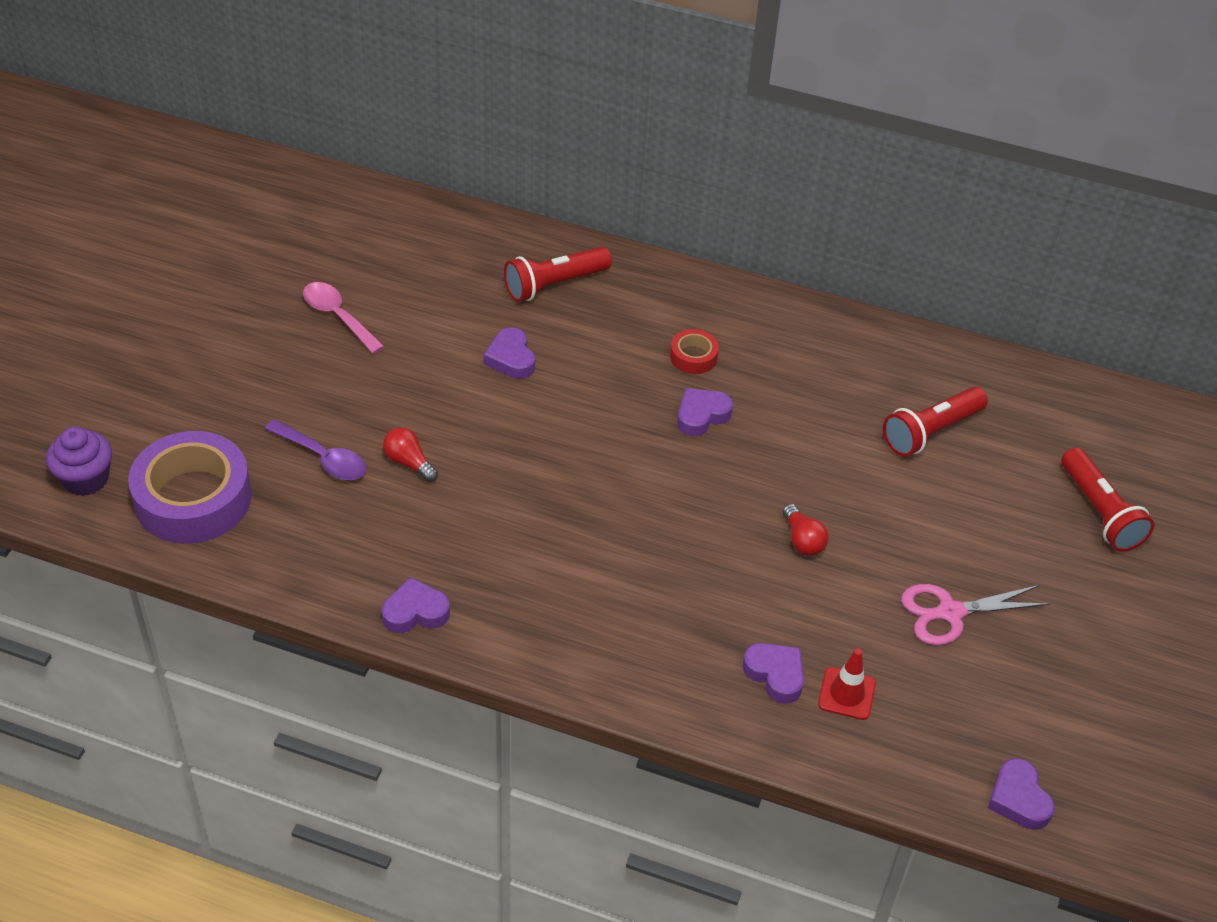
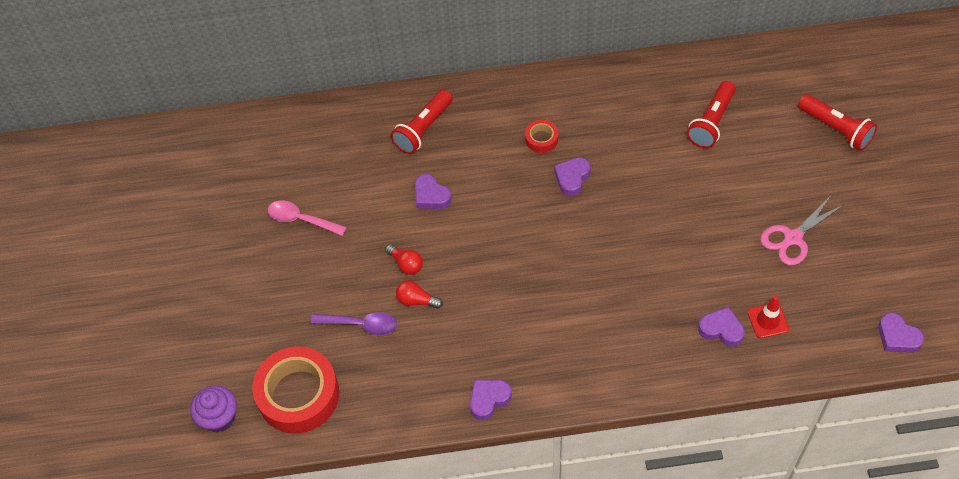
camera: 20 degrees left, 10 degrees up
(193, 498) = (298, 395): purple tape -> red tape
(802, 540) = (682, 233): red light bulb -> red light bulb (406, 264)

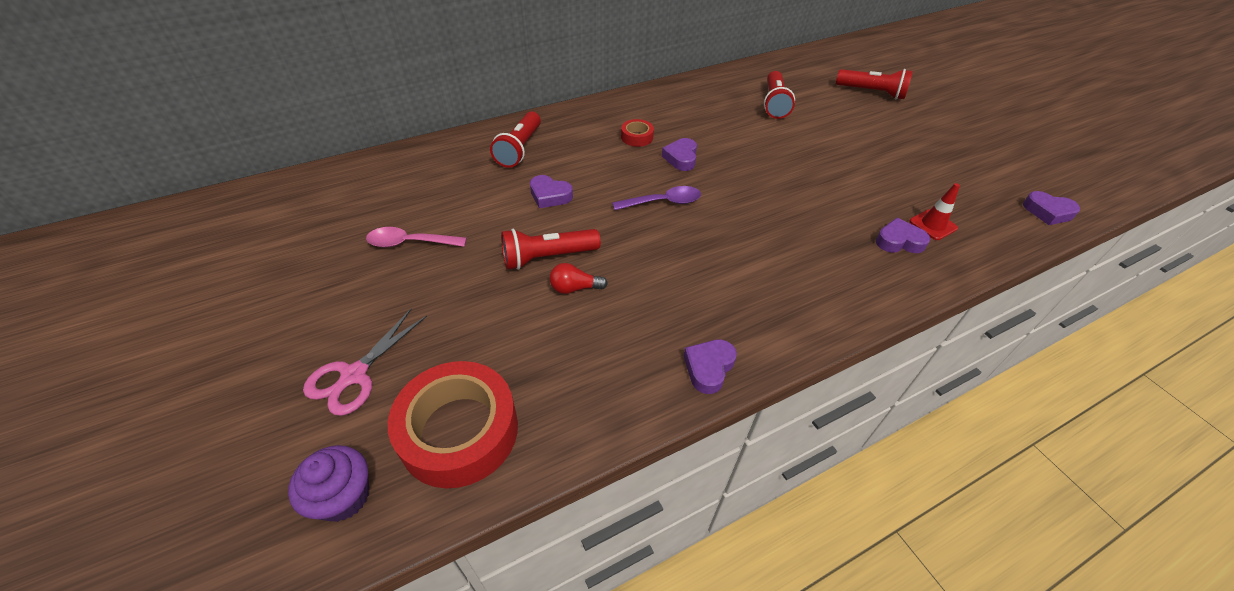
camera: 25 degrees left, 10 degrees down
(361, 325) = (517, 328): purple spoon -> purple spoon (663, 202)
(406, 264) = (548, 257): red light bulb -> red flashlight
(793, 238) = (900, 162): pink scissors -> pink scissors (354, 375)

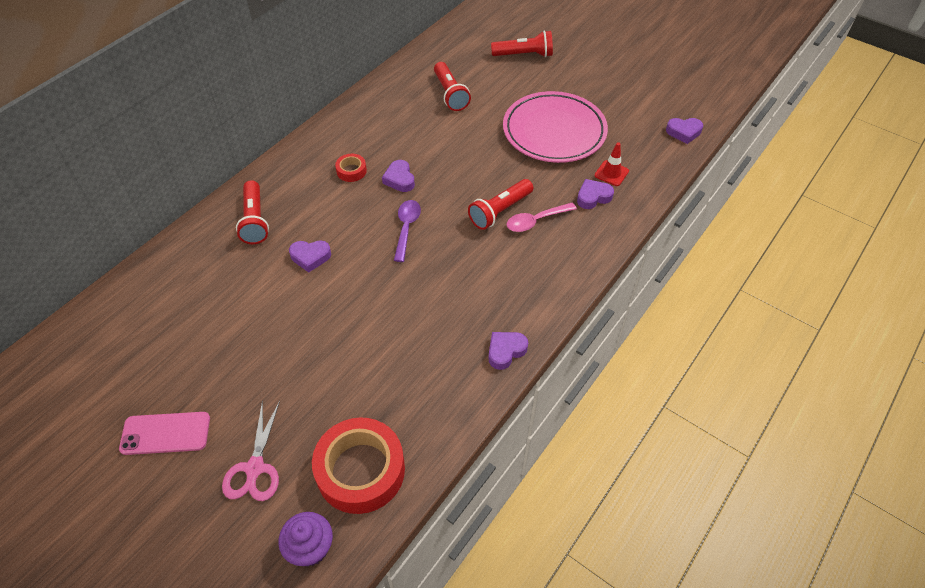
camera: 25 degrees left, 5 degrees up
(301, 302) = (165, 433): none -> pink phone
(410, 243) = (220, 346): pink spoon -> pink spoon (536, 221)
(548, 257) = (342, 313): red flashlight -> red flashlight (500, 211)
(574, 288) = (379, 330): red light bulb -> none
(663, 202) = (406, 228): purple spoon -> purple spoon turned 45 degrees counterclockwise
(708, 368) = (505, 351): purple heart -> purple heart turned 45 degrees clockwise
(876, 165) = (554, 131): none -> pink plate

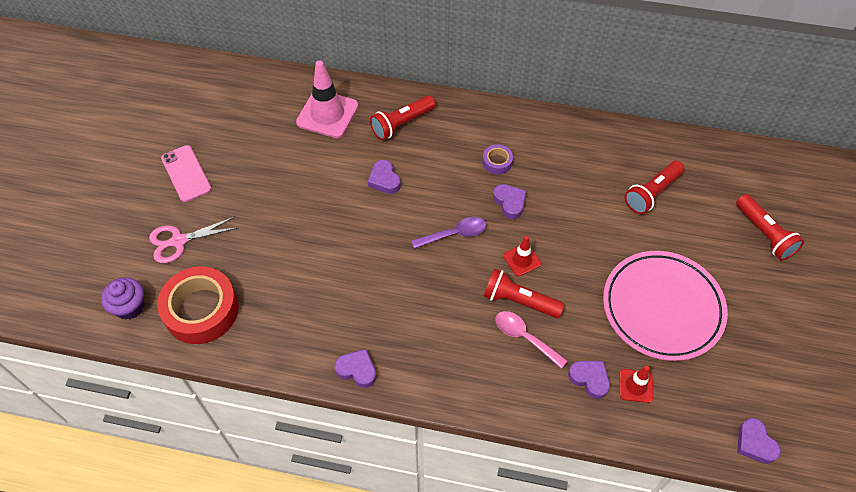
camera: 65 degrees right, 5 degrees up
(193, 274) = (327, 114): none -> pink traffic cone
(351, 171) = (497, 162): red tape -> purple tape
(399, 179) = (509, 203): purple heart -> purple heart turned 105 degrees clockwise
(461, 194) = (522, 260): none -> red traffic cone

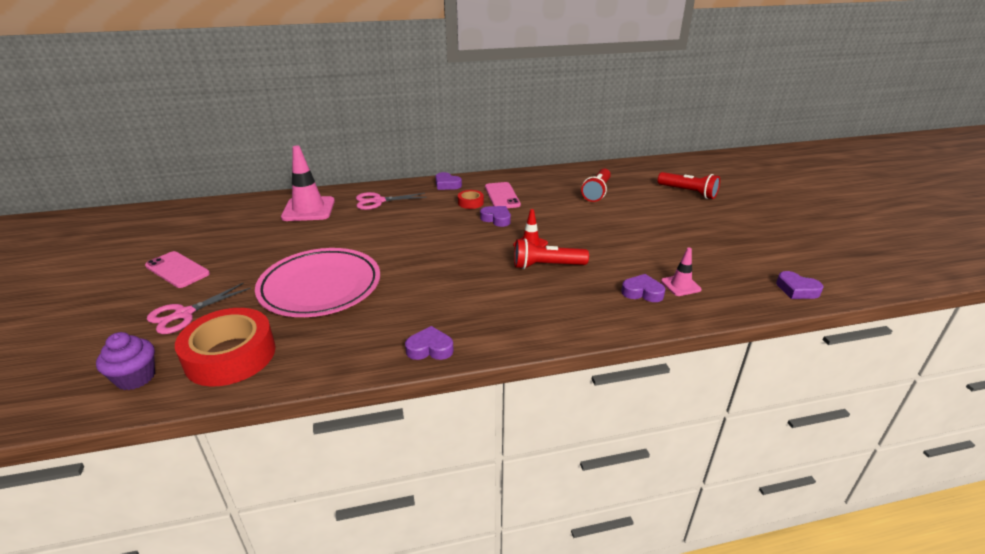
camera: 25 degrees left, 25 degrees down
(384, 180) = (381, 231): purple heart -> purple heart (447, 185)
(401, 124) = (378, 201): red flashlight -> pink scissors
(454, 234) = (463, 244): purple spoon -> none
(497, 162) = (470, 203): purple tape -> red tape
(525, 337) = (569, 284): pink spoon -> none
(538, 161) = (502, 196): none -> pink phone
(636, 386) = (680, 285): red traffic cone -> pink traffic cone
(662, 308) = (658, 241): pink plate -> pink plate (320, 287)

